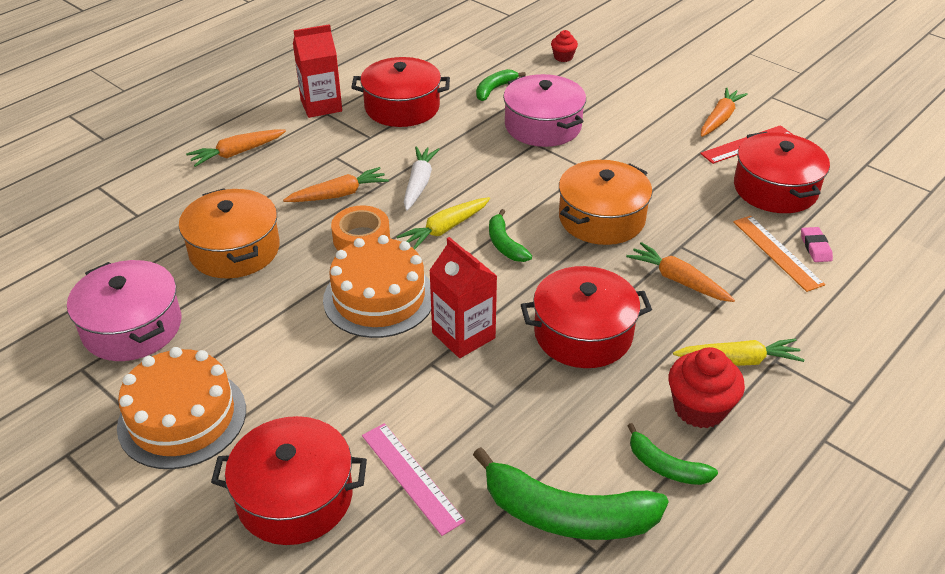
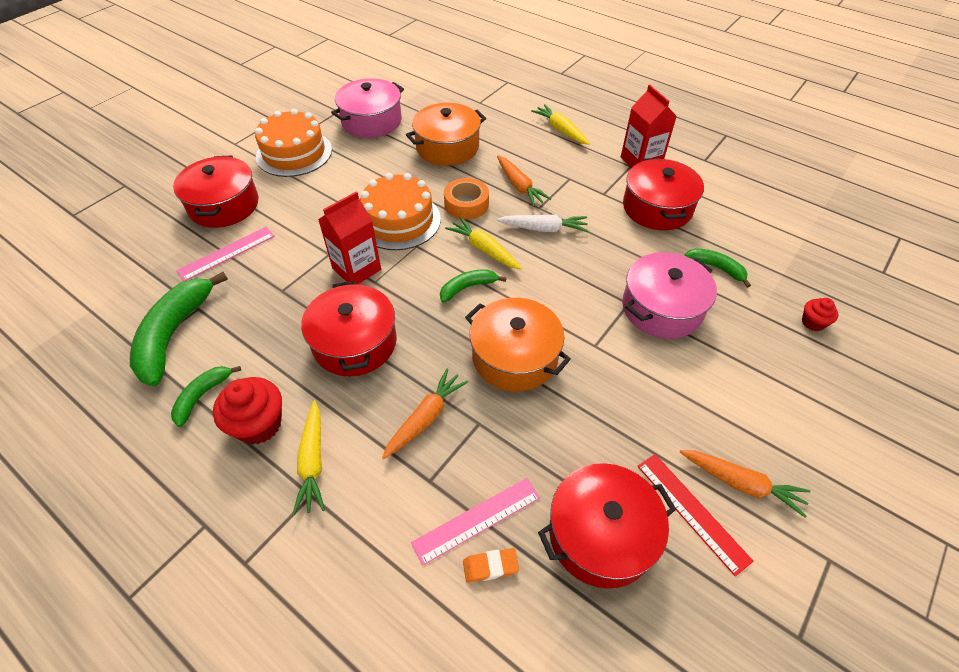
camera: 85 degrees right, 10 degrees up
(237, 153) = (560, 130): orange carrot -> yellow carrot
(777, 252) = (477, 520): orange ruler -> pink ruler
(815, 247) = (490, 566): pink eraser -> orange eraser

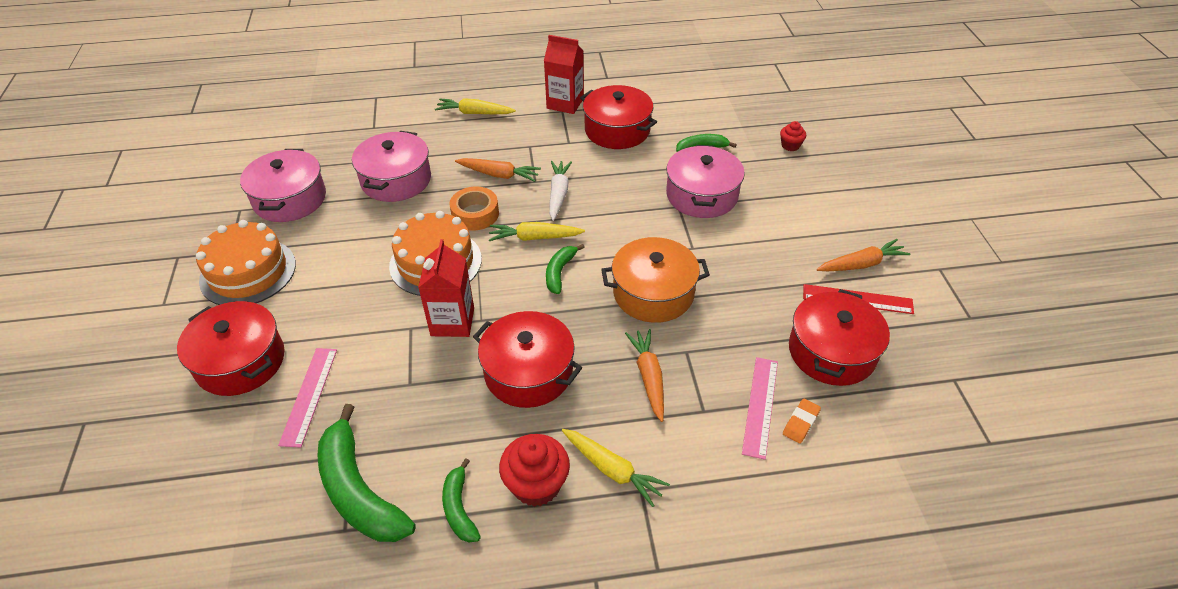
camera: 45 degrees left, 5 degrees down
(447, 147) = (396, 180): orange pot -> pink pot
(543, 228) = (558, 194): white carrot -> white carrot turned 45 degrees counterclockwise

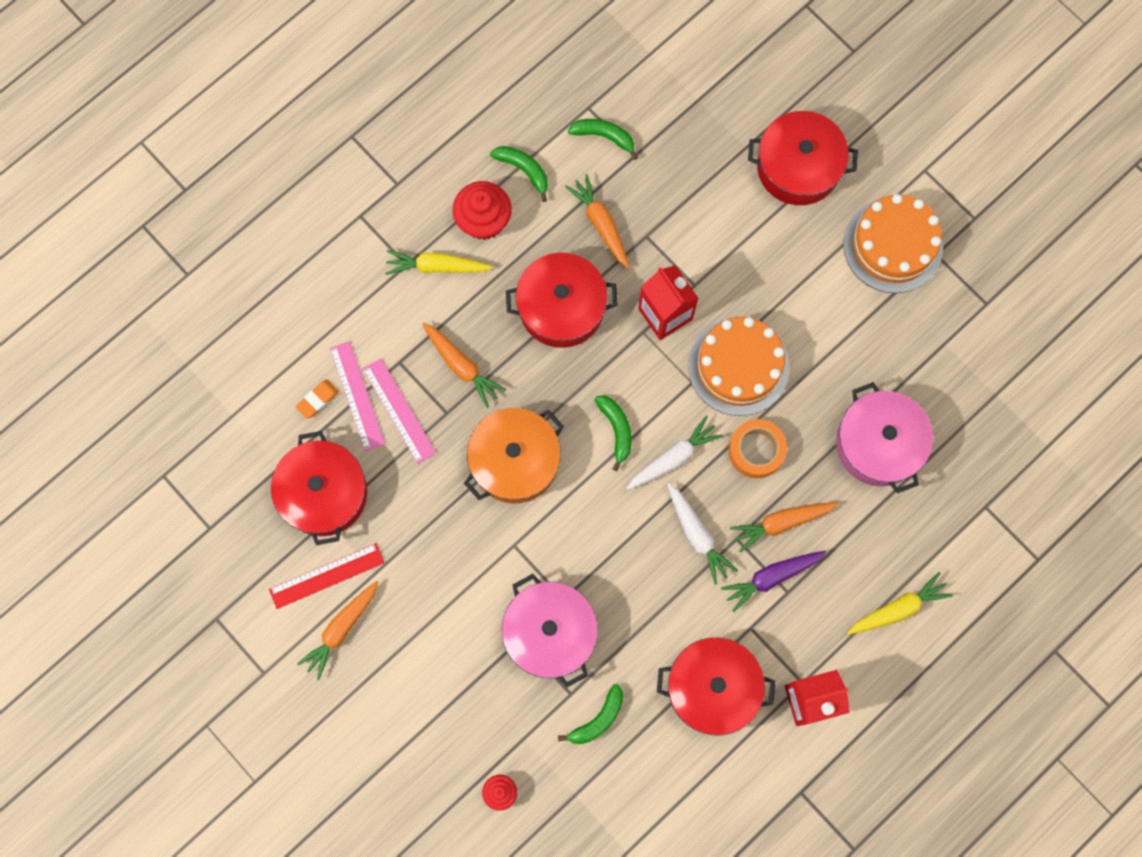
camera: 145 degrees right, 30 degrees up
(290, 199) = (955, 348): pink pot -> none
(309, 395) = (713, 176): pink ruler -> pink ruler (399, 410)
(358, 490) = (604, 136): green banana -> green banana, size x0.53
(436, 416) = (601, 224): none -> orange carrot
(532, 156) = (772, 577): none -> purple carrot
(535, 238) = (673, 458): yellow carrot -> white carrot
(800, 423) = (318, 400): orange eraser -> orange eraser turned 45 degrees clockwise

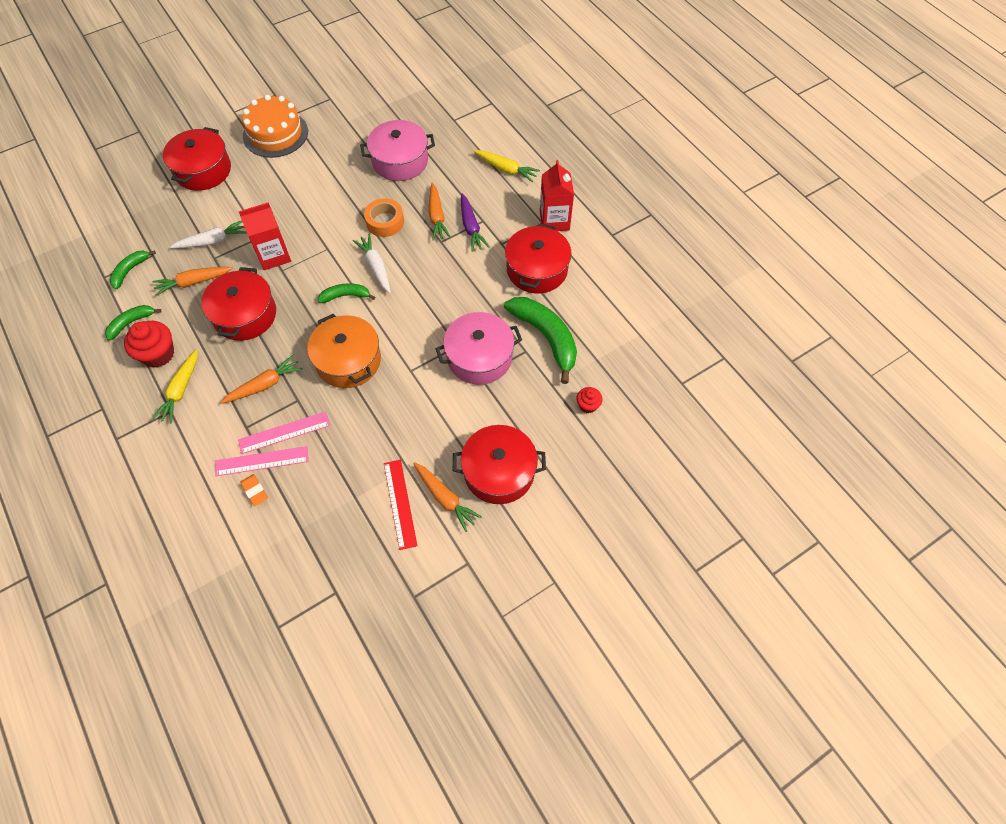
camera: 80 degrees left, 15 degrees down
(324, 493) = (333, 496): red pot -> red pot (499, 472)
(598, 719) = (546, 337): green banana -> green banana, size x1.89
(697, 534) = (432, 262): white carrot -> white carrot (213, 241)
(738, 366) = (325, 222): orange cake -> none
(898, 609) = (506, 169): yellow carrot -> yellow carrot turned 135 degrees clockwise

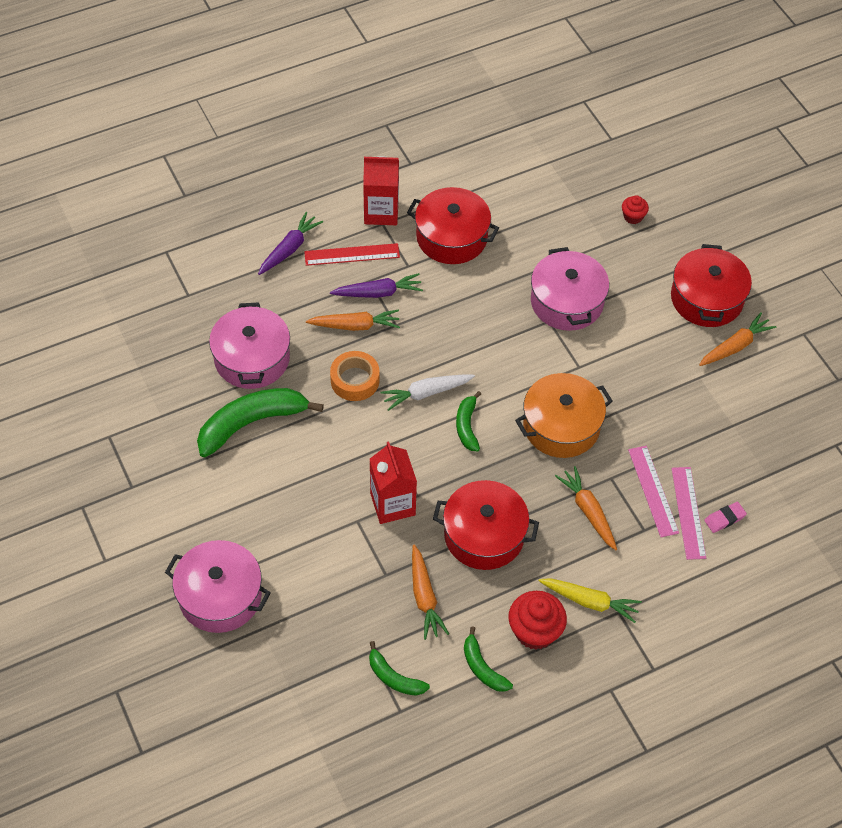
camera: 85 degrees left, 5 degrees down
(203, 170) = (220, 596): red pot -> pink pot
(213, 241) = (356, 577): white carrot -> none
(255, 491) = (724, 519): orange eraser -> pink eraser
(275, 134) = (166, 504): orange cake -> none
(400, 503) = (740, 385): red ruler -> red ruler (352, 254)
(506, 169) = (289, 249): yellow carrot -> purple carrot
(546, 337) = (546, 240): green banana -> green banana (251, 423)

